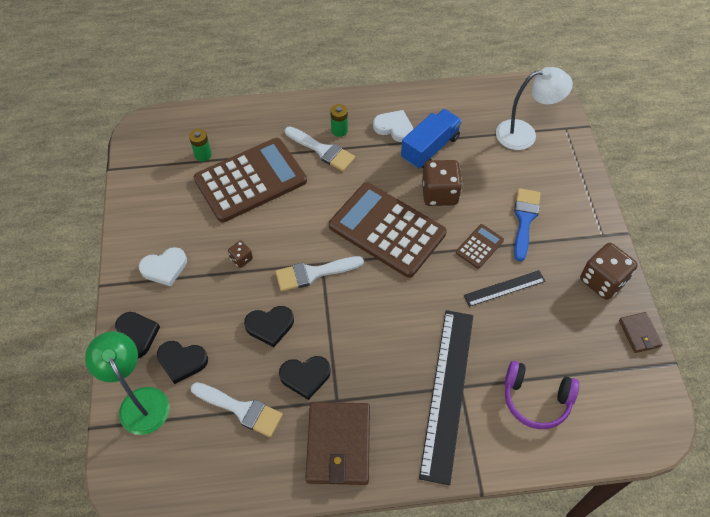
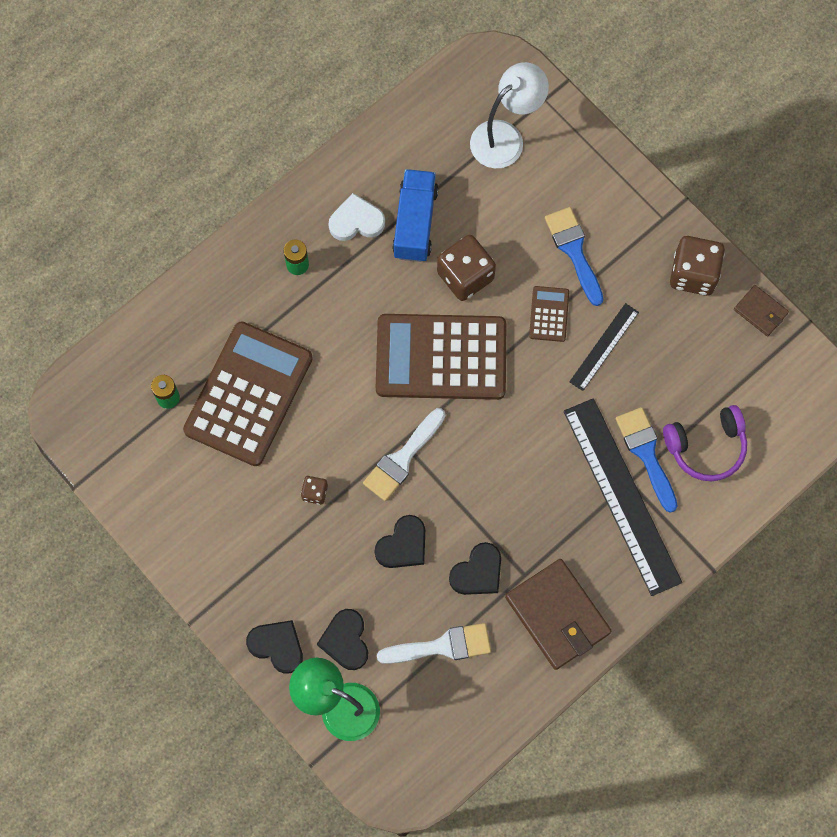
camera: 35 degrees left, 15 degrees up
(164, 268) = (242, 557): white heart -> none
(182, 361) = (346, 640): black heart -> black heart turned 105 degrees clockwise
(322, 150) = (298, 303): white brush -> none
(486, 376) = (646, 454): none -> blue brush

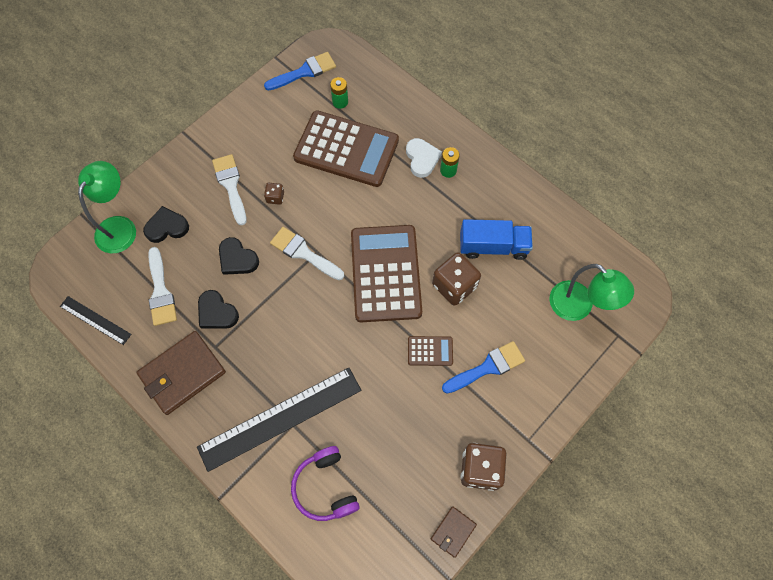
camera: 85 degrees right, 5 degrees down
(277, 646) = (164, 184): black heart -> none
(289, 553) = (231, 185): none -> white brush
(356, 221) = (488, 206): white heart -> white heart (422, 159)
(505, 137) = (578, 307): white lamp -> green lamp
(604, 347) = (406, 397): black ruler -> black ruler (95, 320)
(646, 454) = (316, 436): blue brush -> blue brush (304, 72)

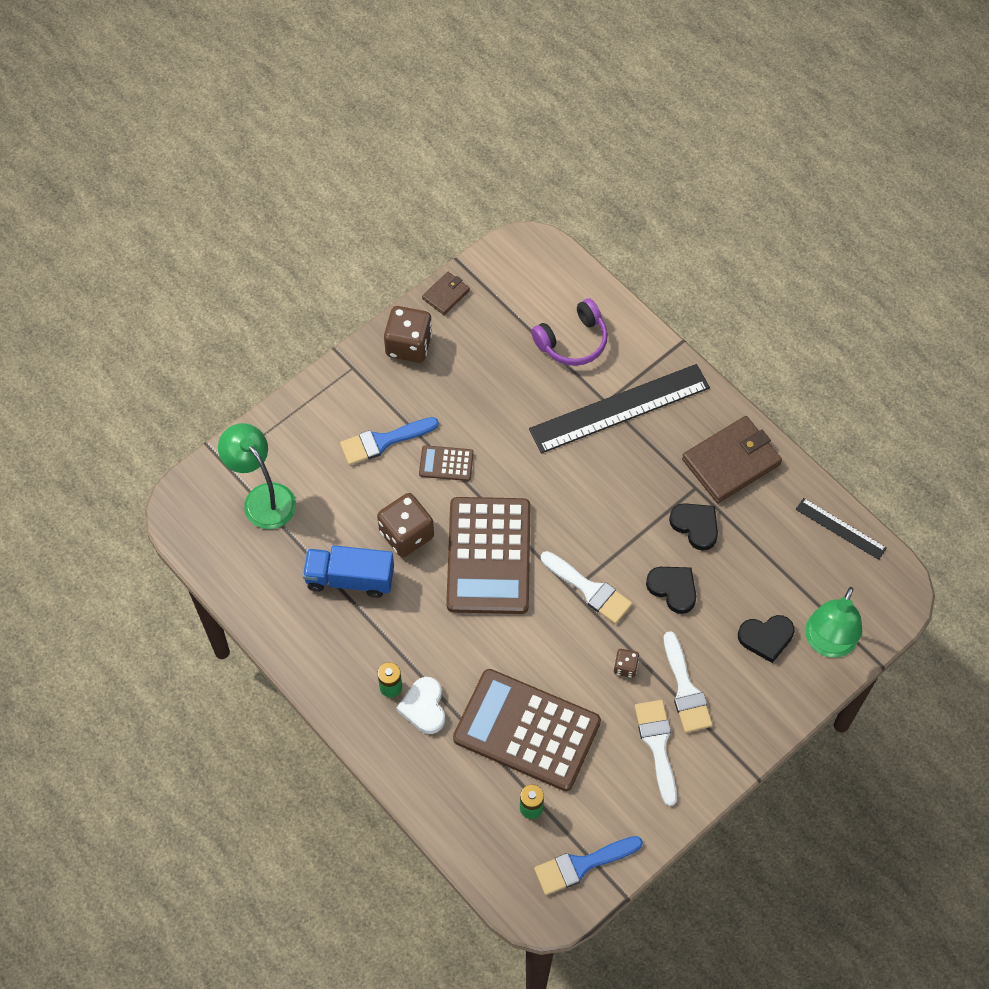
camera: 175 degrees left, 5 degrees down
(160, 291) = (765, 556): white brush -> white brush (657, 745)
(325, 487) = (572, 341): purple headphones -> purple headphones turned 75 degrees clockwise

